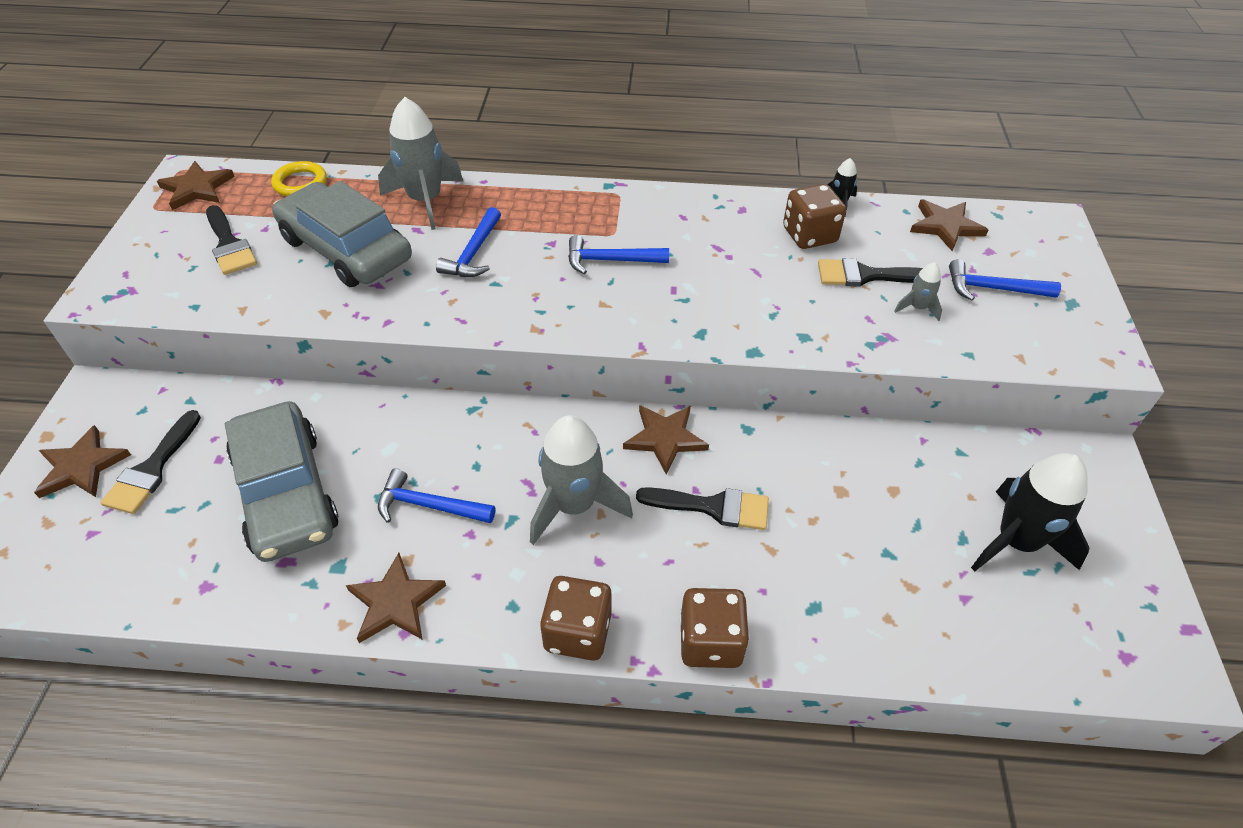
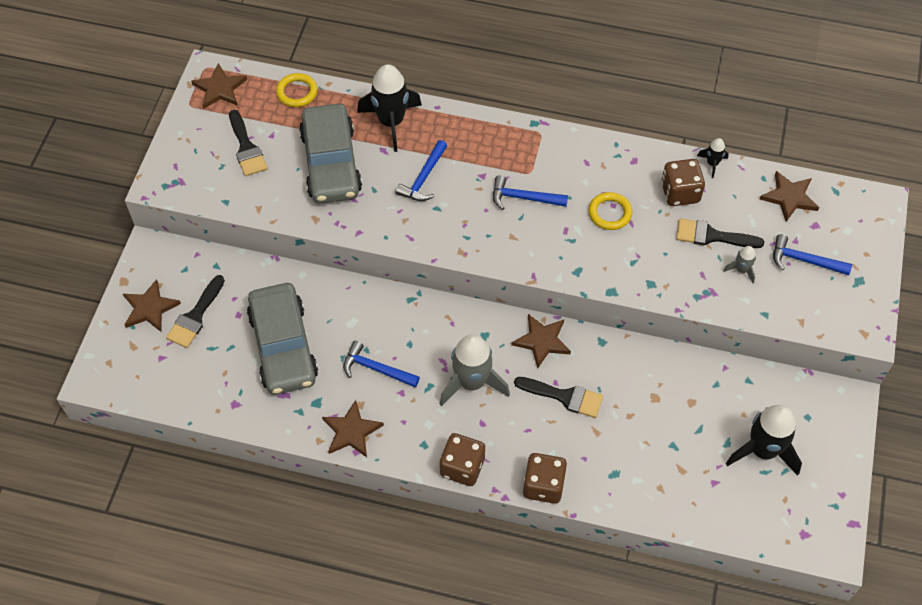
camera: 10 degrees right, 10 degrees up
(346, 249) = (331, 163): grey car -> grey car turned 150 degrees counterclockwise
(425, 200) = (391, 122): grey rocket -> black rocket
(727, 265) = (609, 213): none -> yellow ring

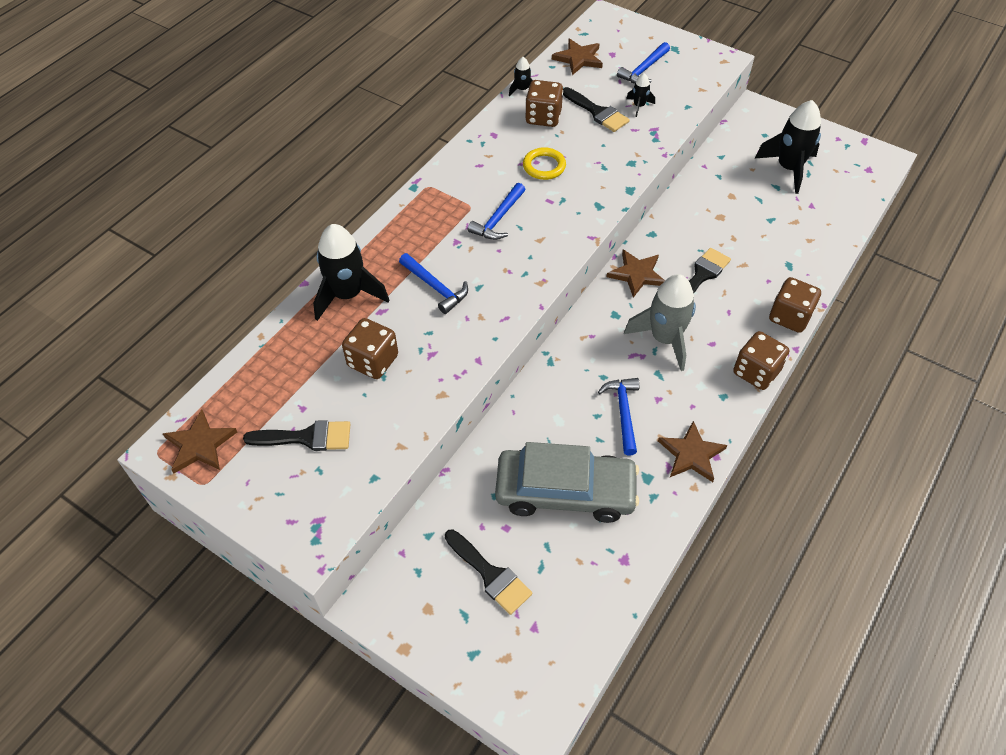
camera: 70 degrees left, 5 degrees down
(150, 308) = (458, 625): brown star -> none
(297, 92) = (255, 368): yellow ring -> none
(331, 163) = (373, 361): grey car -> brown dice
(376, 369) = (623, 413): blue hammer -> blue hammer turned 135 degrees clockwise
(712, 236) = (597, 112): black brush -> black brush turned 75 degrees counterclockwise
(741, 270) = (639, 106): grey rocket -> black rocket

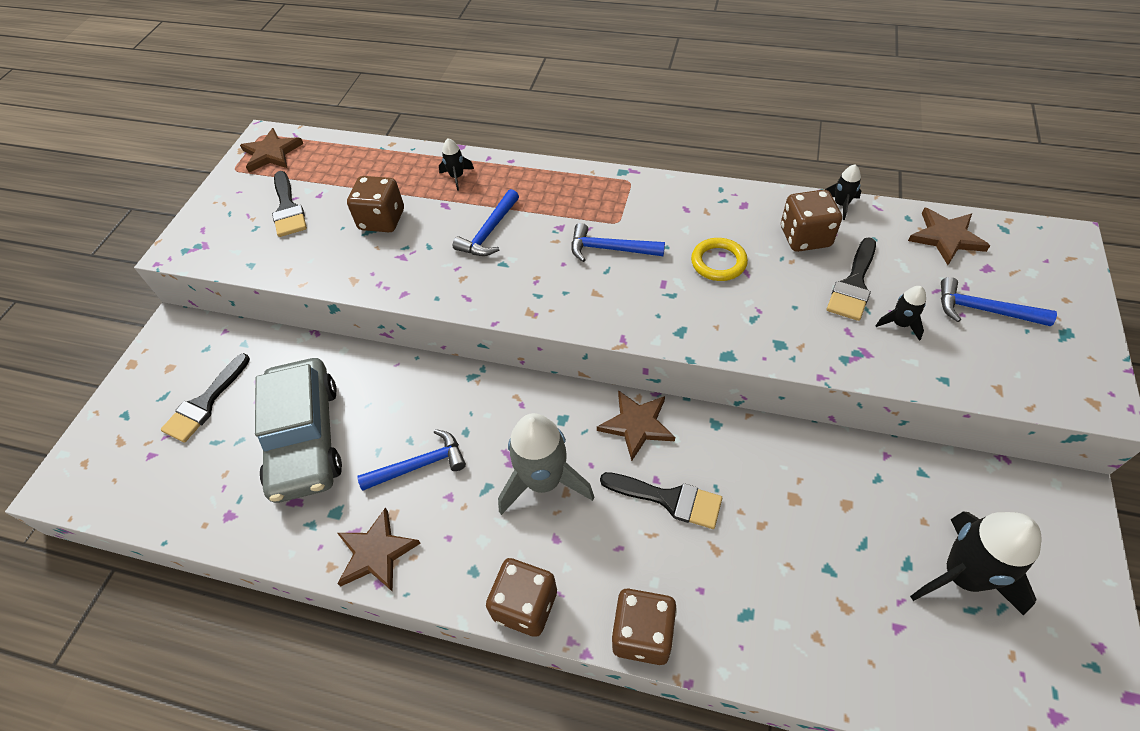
camera: 75 degrees right, 0 degrees up
(348, 295) = (457, 177): black rocket -> black rocket, size x0.47

